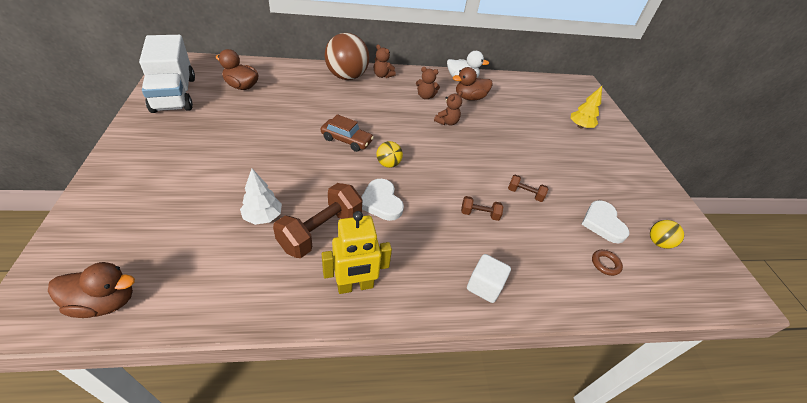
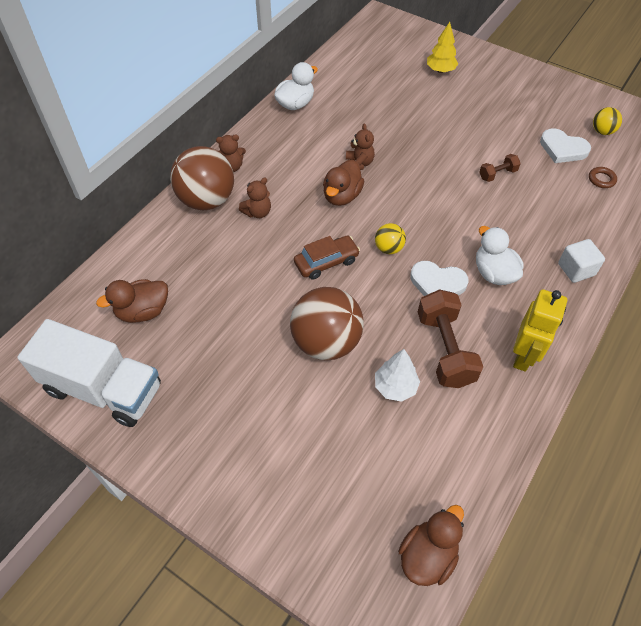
camera: 45 degrees left, 10 degrees up
(277, 166) = (326, 342): none -> brown ball
(424, 231) = (494, 273): none -> white duck
(425, 96) = (302, 153): brown teddy bear -> brown teddy bear (257, 212)
(469, 98) = (333, 119): brown duck -> brown duck (342, 196)
(479, 214) = (500, 222): brown dumbbell -> none

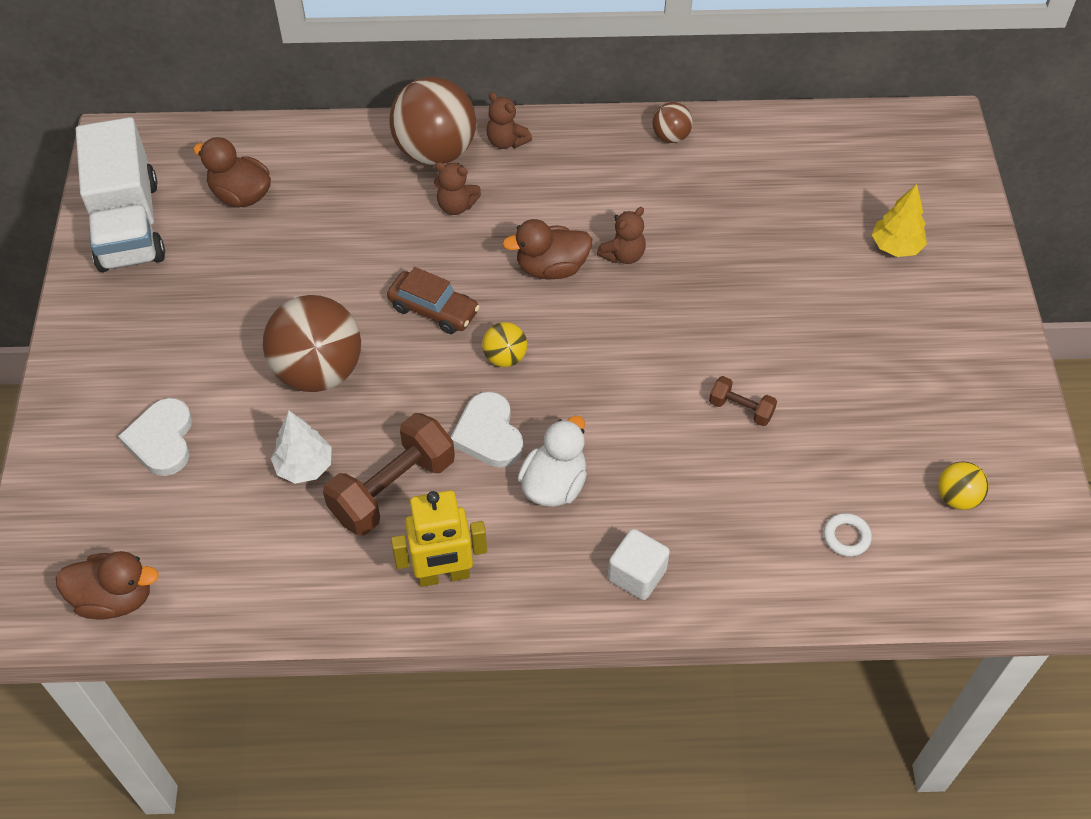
camera: 55 degrees right, 0 degrees up
(295, 104) = (671, 137): white duck -> brown ball
(562, 149) = (868, 463): white heart -> white heart (162, 440)
(601, 179) = (846, 537): brown ring -> white ring

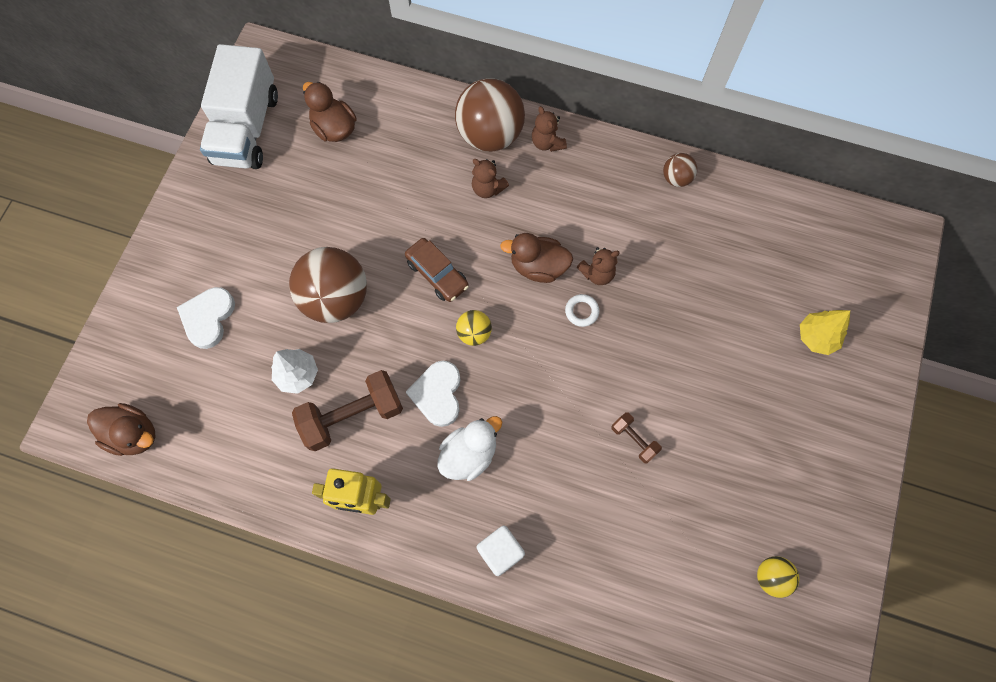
camera: 20 degrees right, 15 degrees up
(846, 537) = (670, 579): white ring -> white ring (581, 311)

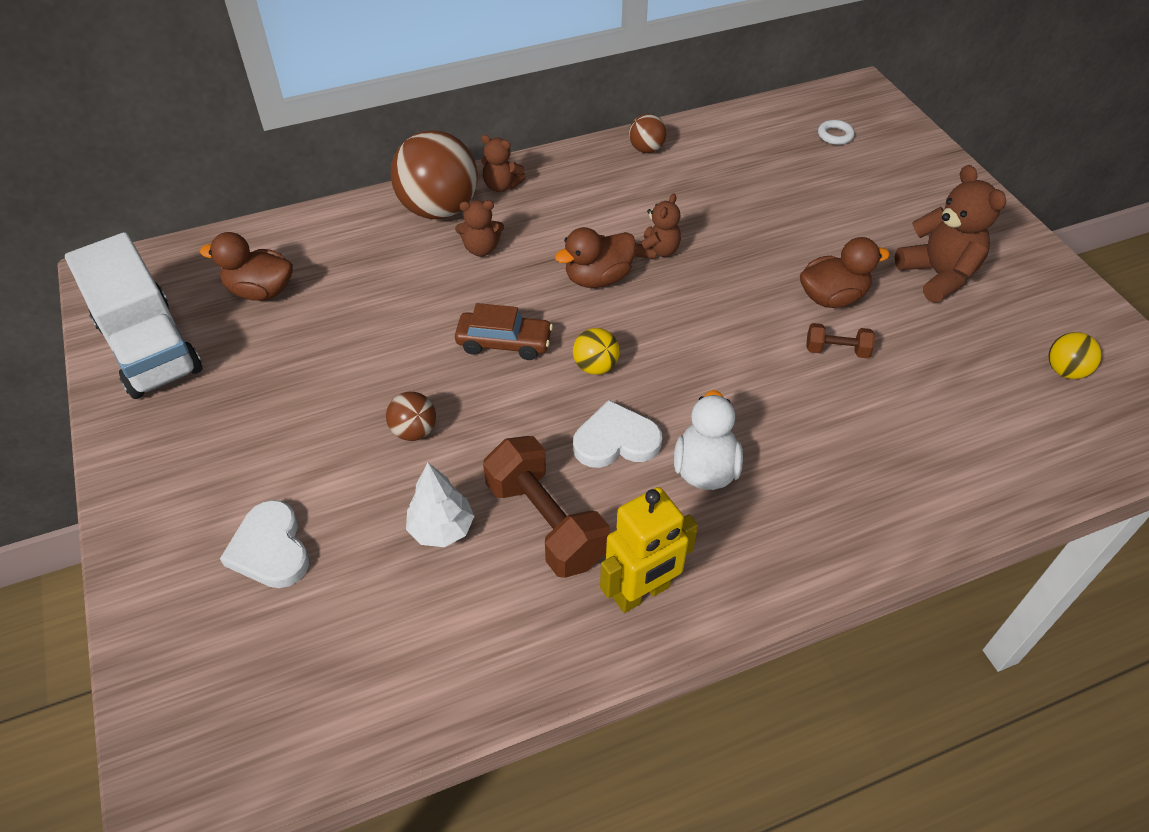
camera: 40 degrees left, 20 degrees down
(134, 434) = (283, 743): brown duck -> brown duck (832, 297)
(336, 299) = (414, 431): brown ball -> brown ball, size x0.48
(352, 416) = (546, 523): brown dumbbell -> brown dumbbell turned 60 degrees counterclockwise
(438, 394) = (616, 440): white heart -> white heart turned 120 degrees clockwise
(500, 552) = (831, 529): white cube -> none
(581, 311) = (677, 286): white ring -> white ring (835, 135)
(770, 438) = (938, 275): none -> brown teddy bear
(816, 337) = (884, 187): yellow tree -> none

